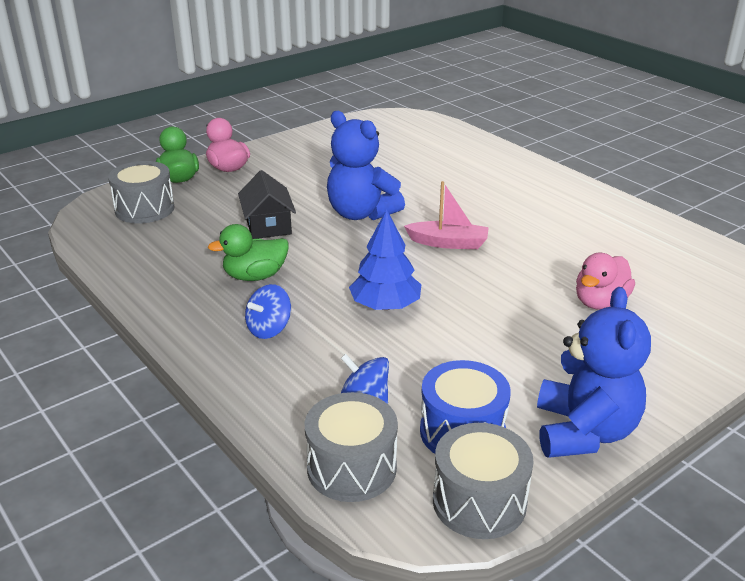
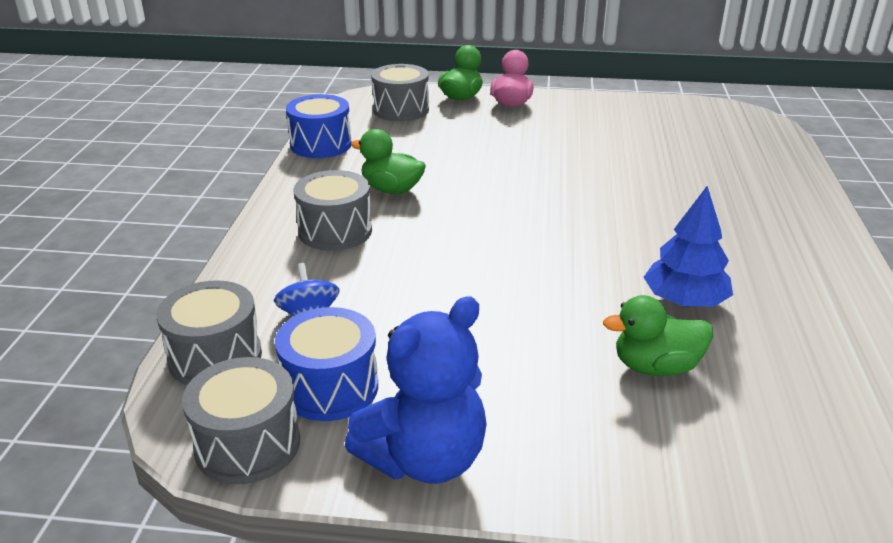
camera: 45 degrees right, 0 degrees up
(126, 268) = (321, 144): none -> blue drum
(268, 225) = (467, 157): black house -> none
(269, 329) = (335, 231): blue spinning top -> grey drum
(361, 213) = (558, 180): blue teddy bear -> none
(385, 306) = (447, 260): blue tree -> blue tree (684, 301)
(448, 243) = (595, 239): pink boat -> none
(600, 302) = (655, 367): pink duck -> green duck

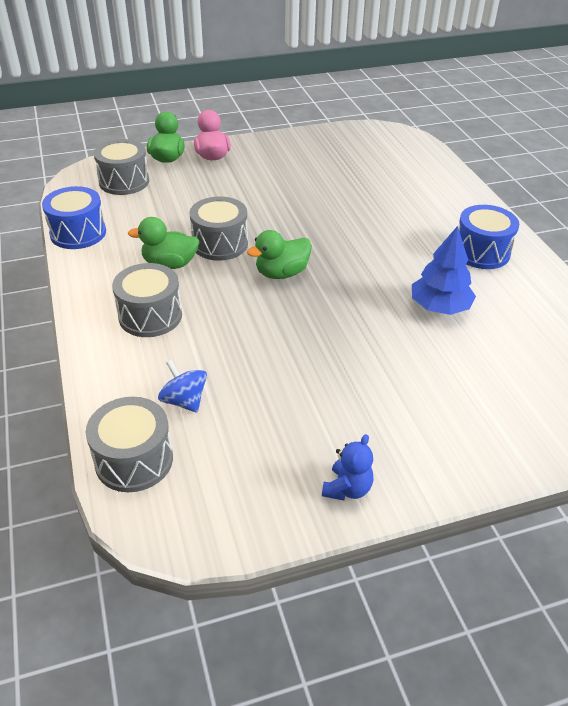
camera: 25 degrees left, 10 degrees up
(247, 444) = (214, 524): grey drum -> grey drum (220, 244)
(330, 387) = (243, 456): blue drum -> blue drum (481, 252)
(425, 459) = (347, 488): blue teddy bear -> blue teddy bear, size x0.50
(655, 367) = (451, 365): green duck -> green duck (281, 273)

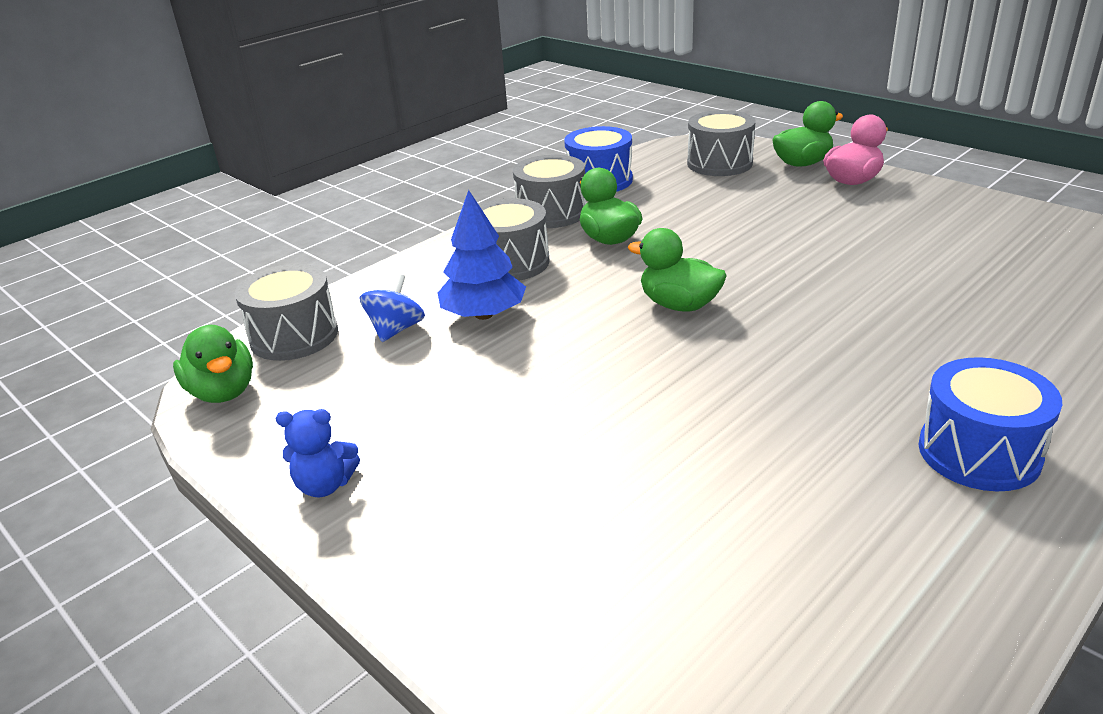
camera: 65 degrees right, 10 degrees down
(179, 523) = (223, 392): none -> green duck
(220, 244) = (684, 250): grey drum -> grey drum (551, 213)
(439, 307) = (766, 452): blue tree -> blue tree (484, 315)

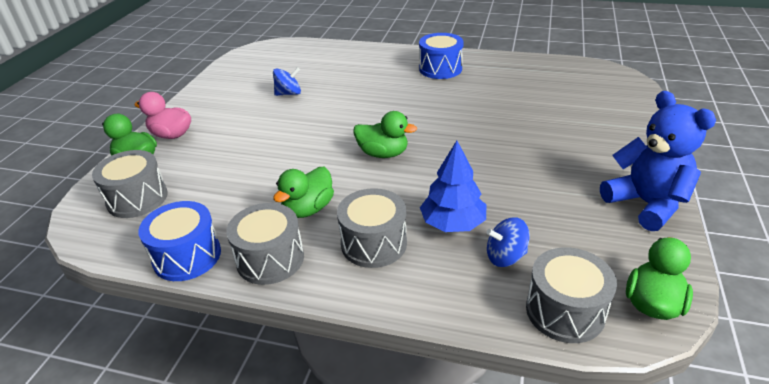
camera: 120 degrees left, 5 degrees up
(325, 485) = (646, 204): blue teddy bear -> blue teddy bear, size x2.00
(679, 305) = (383, 154): green duck -> green duck turned 75 degrees counterclockwise
(938, 265) = (289, 93): none -> blue spinning top

